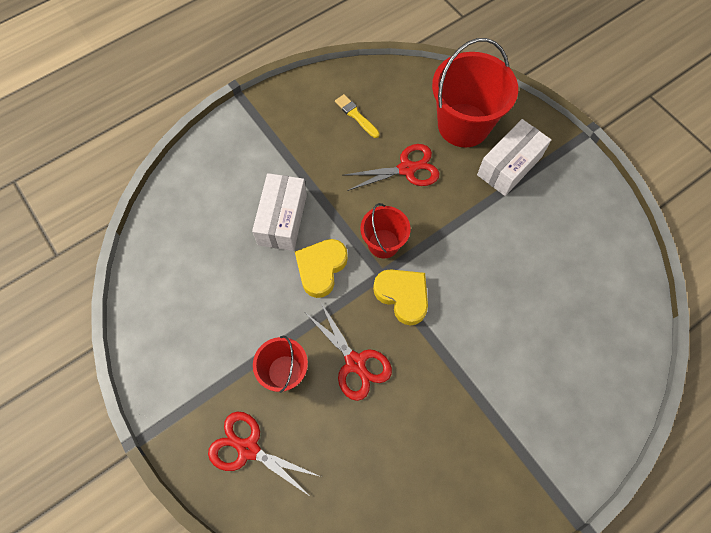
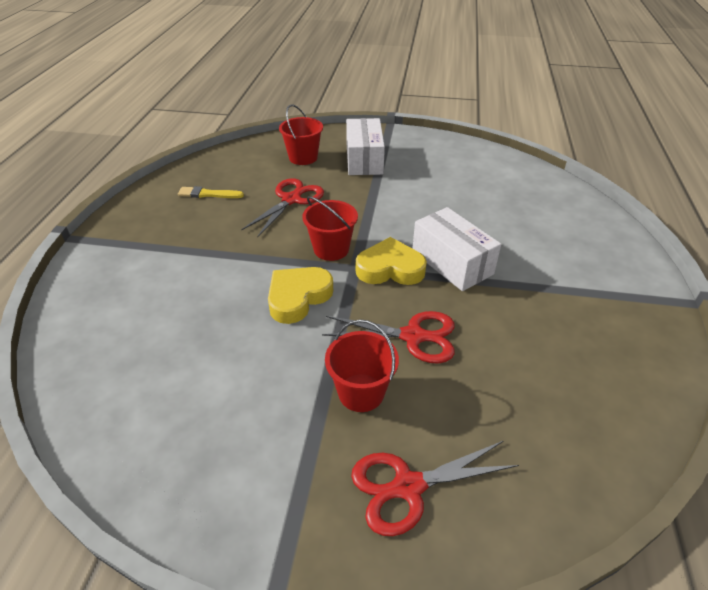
camera: 45 degrees left, 25 degrees down
(282, 219) = (218, 290): white box -> white box (452, 262)
(321, 268) = (298, 297): yellow heart -> yellow heart turned 60 degrees clockwise
(463, 125) = (303, 157): red bucket -> red bucket, size x0.56

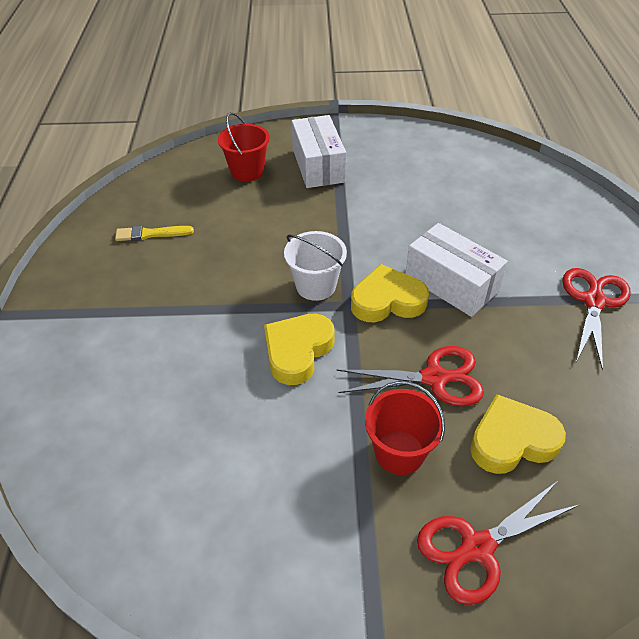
camera: 10 degrees left, 5 degrees up
(291, 199) = (251, 228): red scissors -> red scissors (593, 301)
(331, 249) = (316, 286): red bucket -> white bucket
(469, 399) = (512, 440): none -> yellow heart

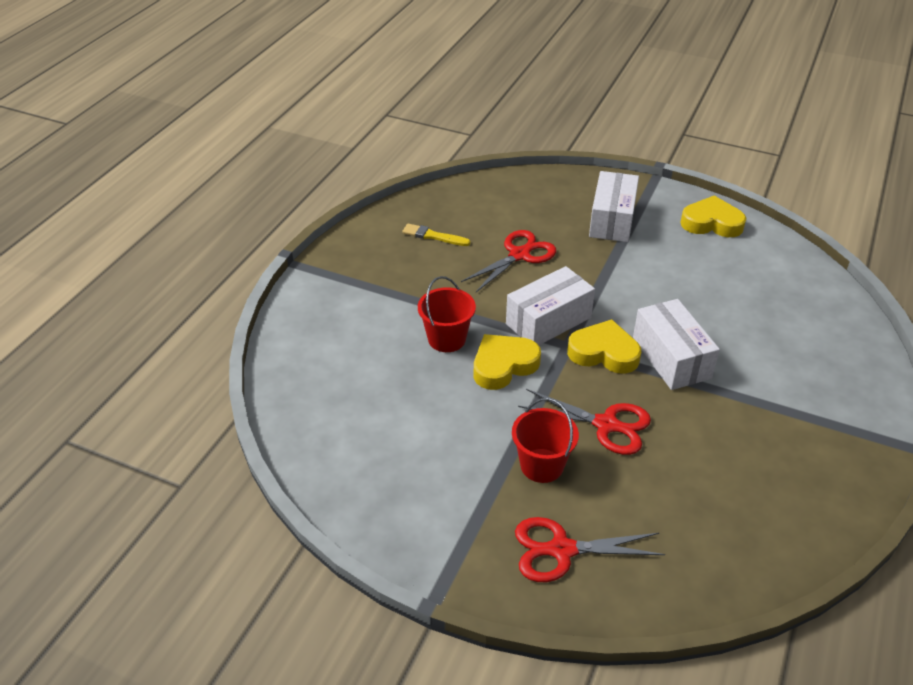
camera: 25 degrees right, 5 degrees down
(247, 171) = (543, 207): red bucket -> red bucket (446, 339)
(316, 286) = (548, 321): white bucket -> white box
(512, 440) = (641, 492): yellow heart -> yellow heart (711, 223)
(593, 301) = (799, 417): red scissors -> red scissors (519, 255)

